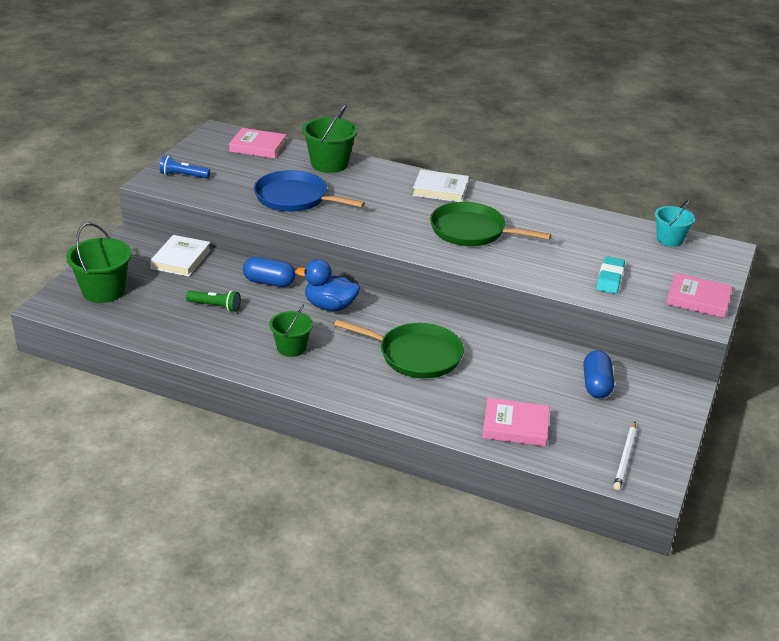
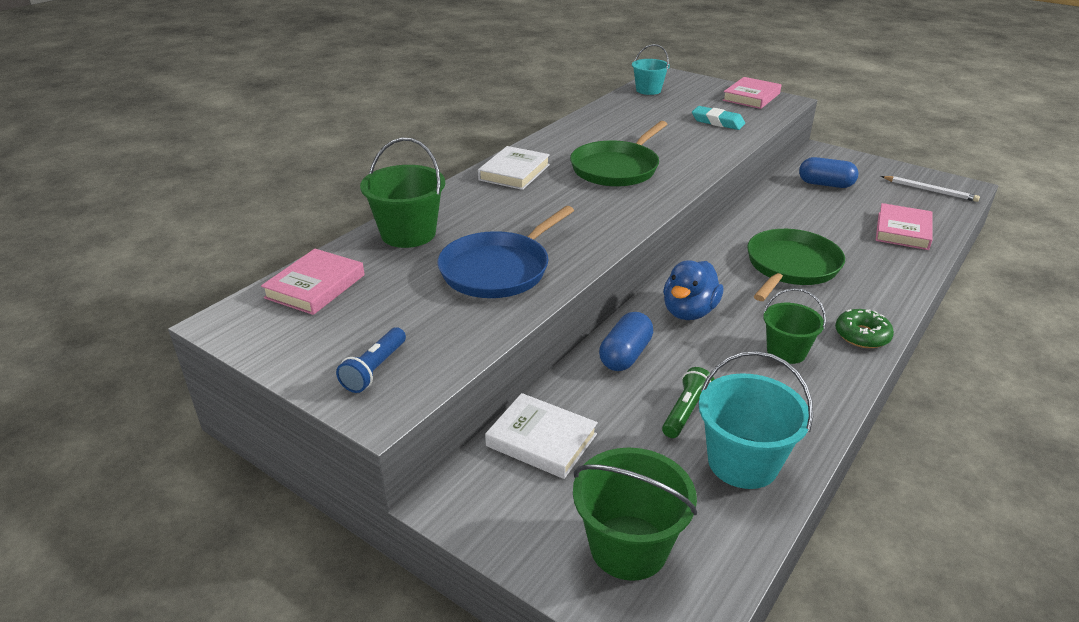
camera: 75 degrees left, 0 degrees up
(172, 327) = (742, 462): none -> turquoise bucket
(323, 384) = (862, 335): none -> green donut

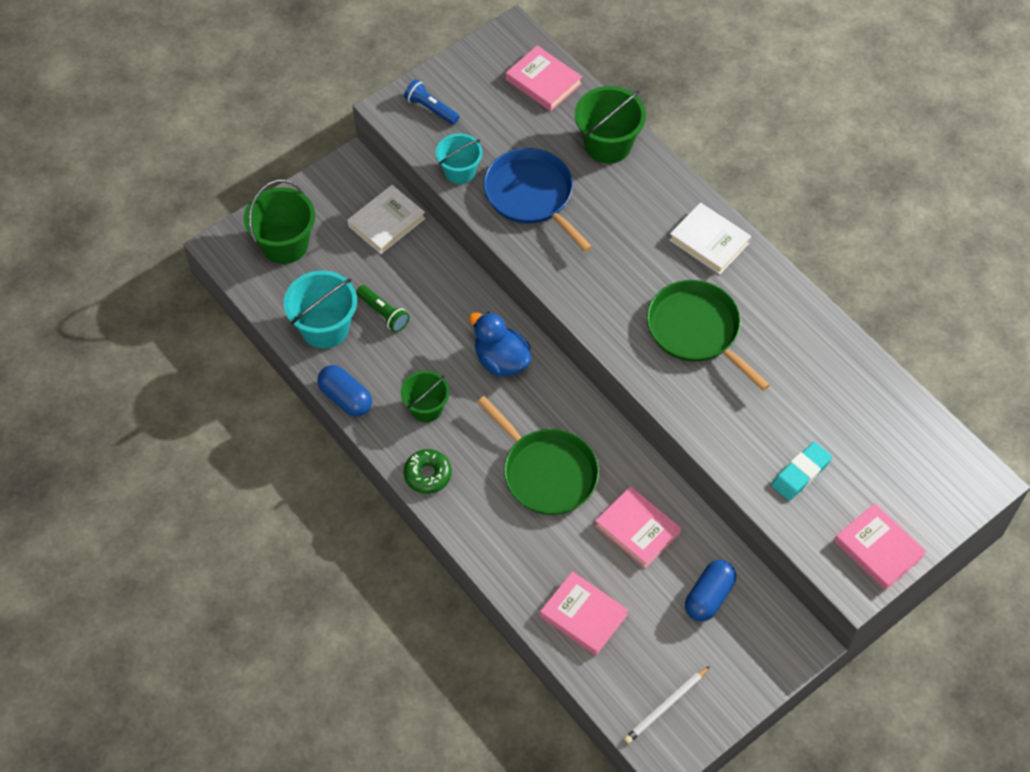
camera: 105 degrees right, 25 degrees up
(625, 355) = (458, 296): blue capsule -> blue capsule (346, 398)
(648, 90) = (925, 436): turquoise bucket -> turquoise bucket (459, 171)
(800, 218) = (637, 529): none -> pink book

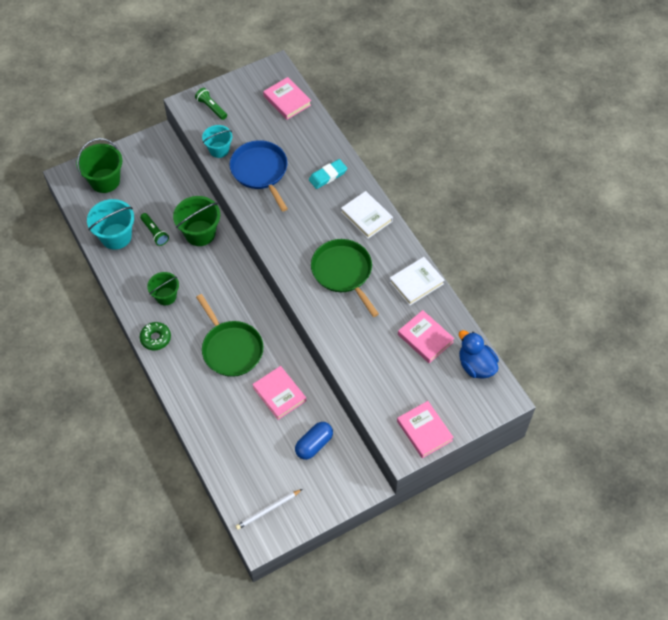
camera: 10 degrees right, 0 degrees up
(346, 398) = (117, 282): blue capsule -> none
(386, 222) = (172, 176): white book -> white book (416, 282)
(431, 109) = (211, 108): blue flashlight -> green flashlight
(501, 360) = (221, 273): blue duck -> blue duck (476, 365)
(583, 615) = (230, 443): pink book -> pink book (425, 338)
(608, 144) = (317, 146): green bucket -> green bucket (200, 233)
(800, 473) = (386, 374): turquoise eraser -> turquoise eraser (328, 176)

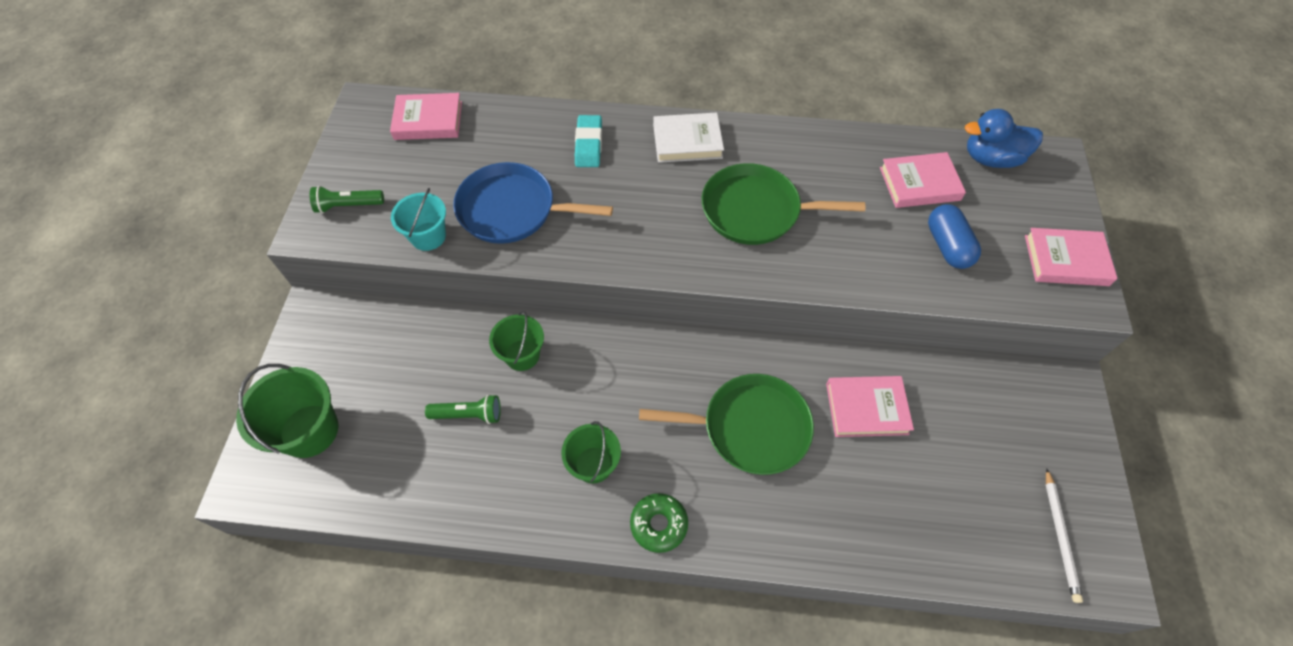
camera: 55 degrees left, 0 degrees up
(116, 236) = (425, 474): turquoise bucket -> none
(200, 233) = (522, 355): green bucket -> green bucket, size x0.65
(314, 444) = (975, 412): blue capsule -> blue capsule (947, 246)
(416, 282) = (827, 148): white book -> none

